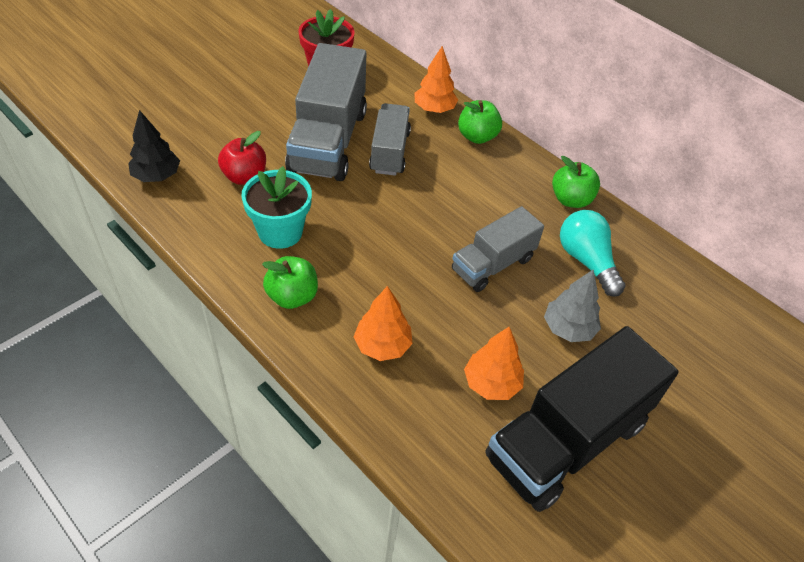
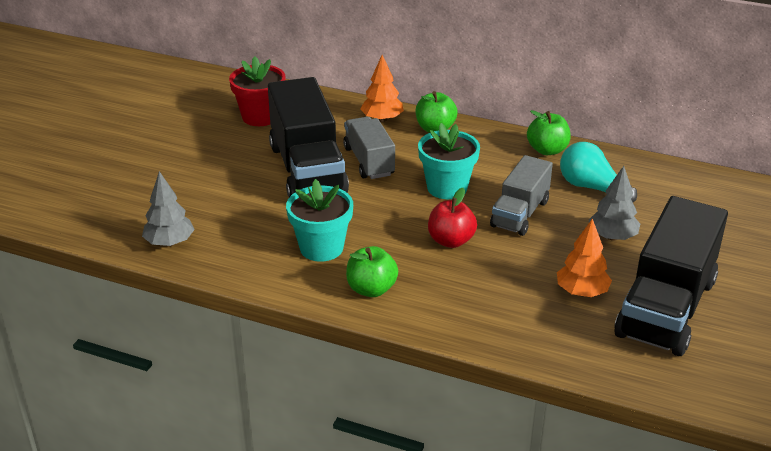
camera: 20 degrees left, 15 degrees down
(157, 176) = (170, 242): black tree -> grey tree
(245, 176) = (253, 218): red apple -> red apple (451, 241)
(328, 141) = (307, 169): grey truck -> black truck
(382, 345) = (475, 297): orange tree -> none
(442, 208) = (447, 188): none -> turquoise flower pot

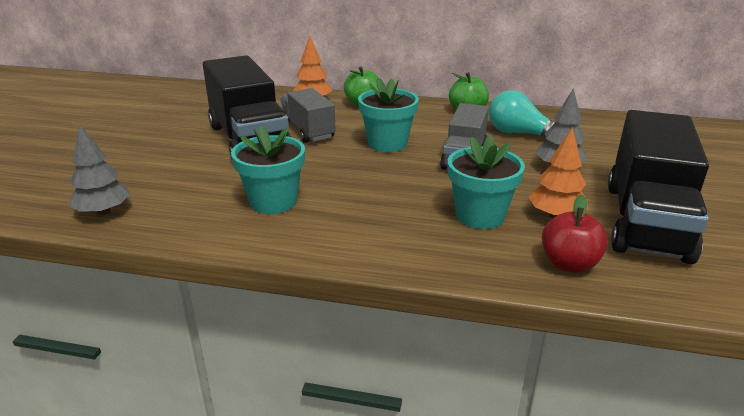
camera: 10 degrees left, 5 degrees down
(260, 117) = (199, 107): red flower pot -> none
(371, 289) = (335, 234): green apple -> none
(451, 241) = (406, 184): red apple -> red apple (569, 264)
(509, 284) = (480, 216): none -> turquoise flower pot

